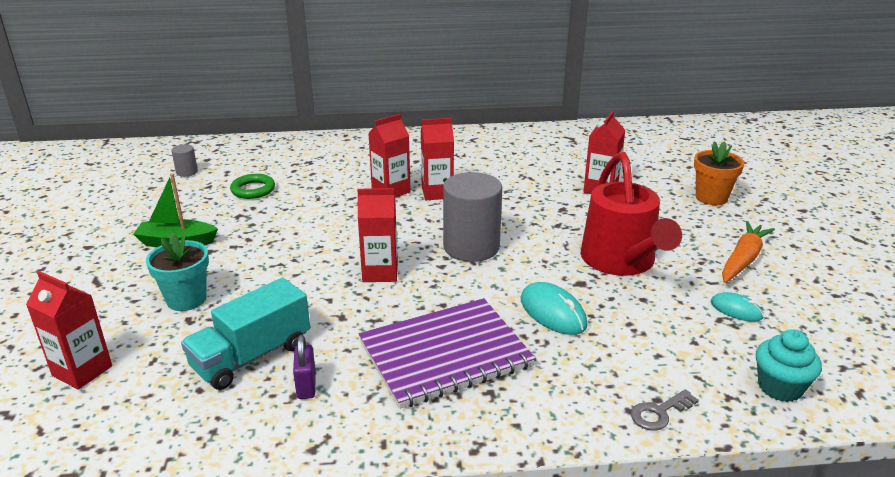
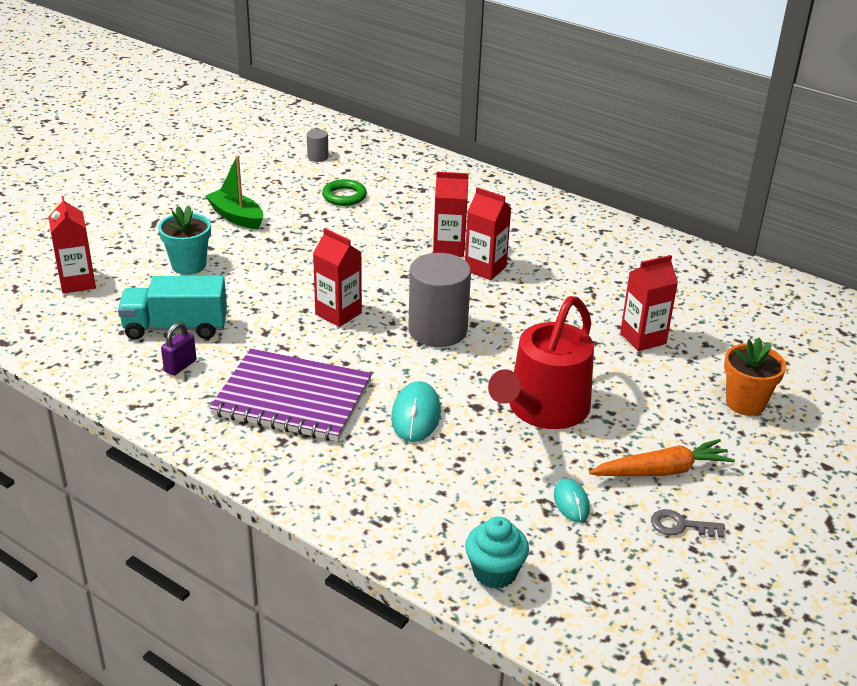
camera: 40 degrees right, 5 degrees up
(659, 413) = (371, 526): grey key -> grey key (680, 526)

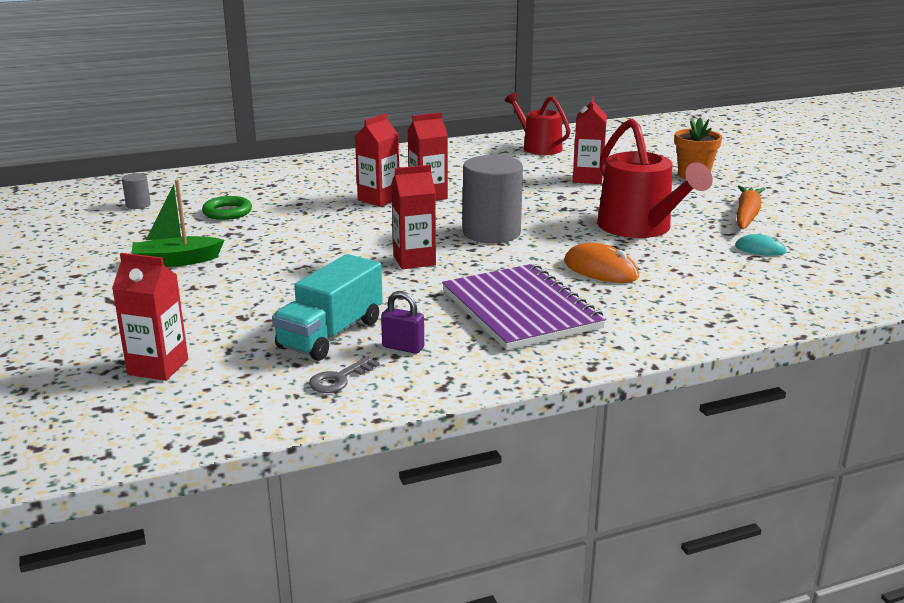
camera: 55 degrees left, 10 degrees down
(180, 366) = (403, 347): purple padlock -> purple padlock turned 45 degrees counterclockwise
(189, 265) = (226, 302): turquoise flower pot -> none
(292, 398) = (520, 309): purple notebook -> purple notebook turned 75 degrees counterclockwise
(416, 415) = (600, 269): turquoise mouse -> orange mouse
(494, 572) = (824, 294): turquoise cupcake -> none
(680, 526) = (810, 227): grey key -> grey key (339, 379)
(698, 280) = (538, 147): none -> red watering can

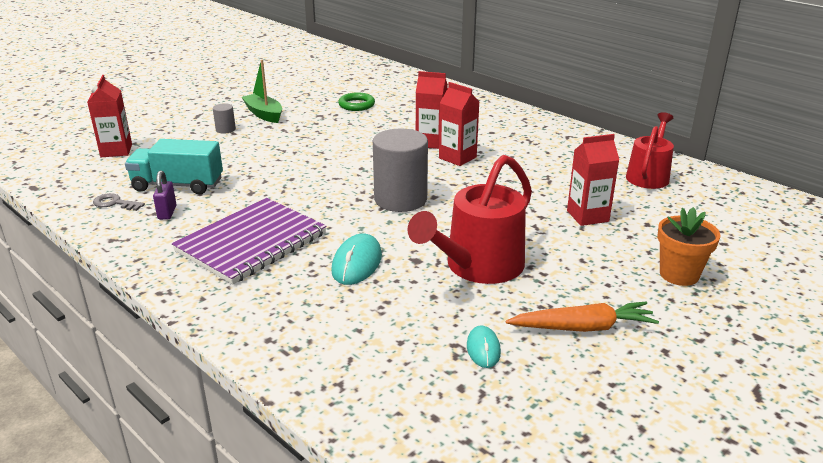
camera: 65 degrees right, 5 degrees up
(138, 205) = (345, 80): grey cylinder -> grey cylinder (225, 129)
(414, 260) = (318, 183): red carton -> none
(600, 269) = (357, 263): orange mouse -> turquoise mouse

